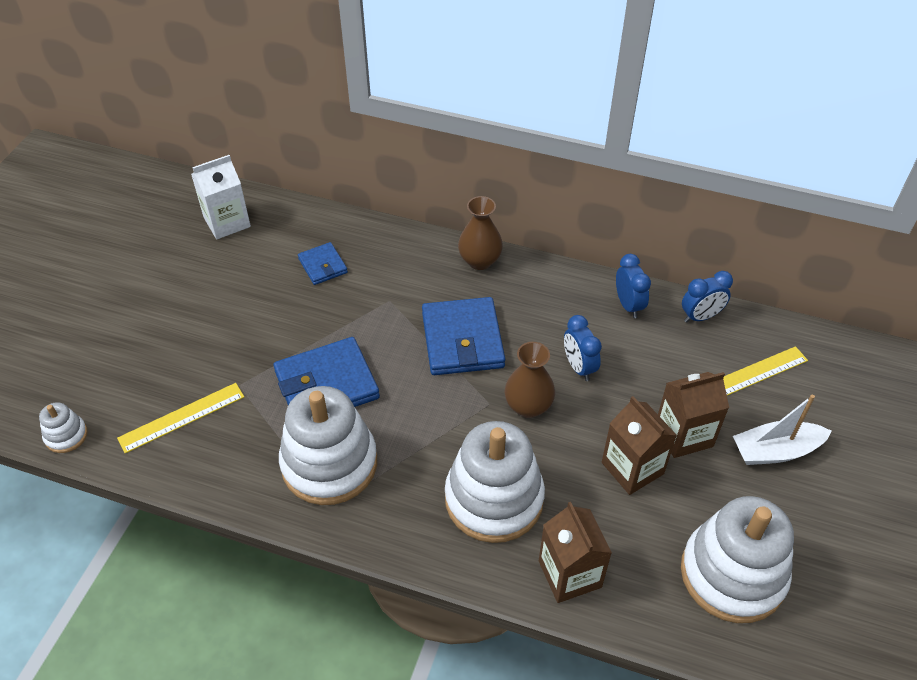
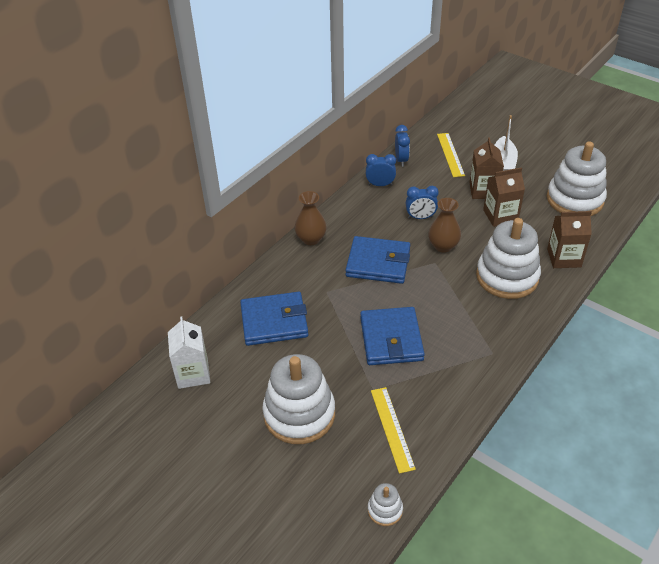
camera: 70 degrees left, 5 degrees down
(323, 266) = (274, 321): blue wallet -> blue wallet, size x1.86
(329, 464) = (459, 349): white stacking toy -> white stacking toy (299, 414)

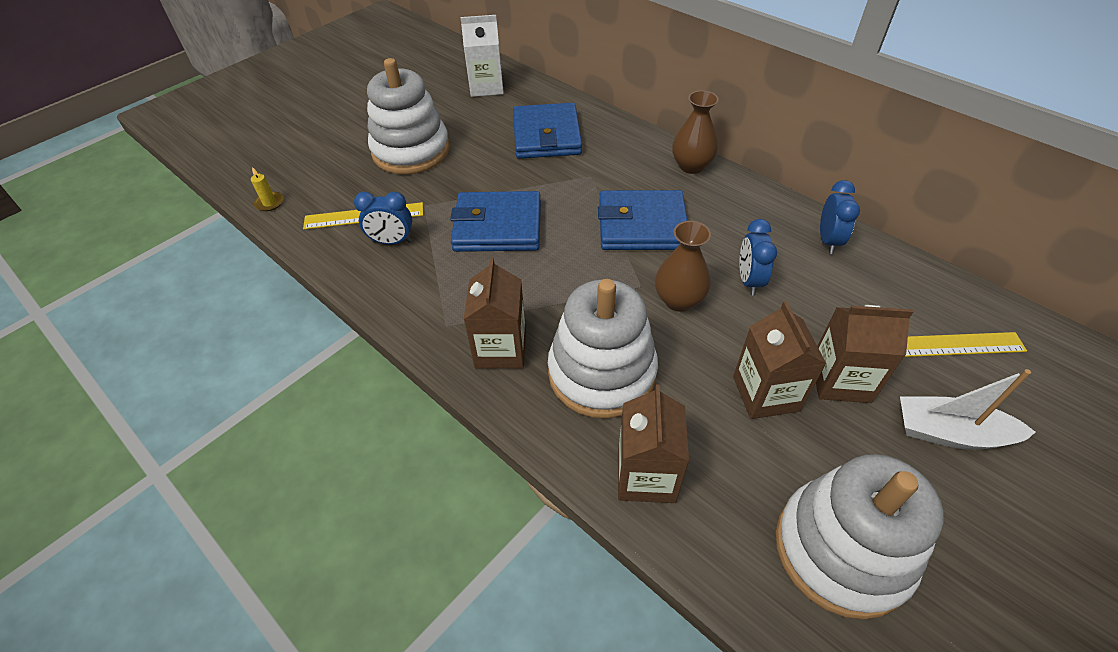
camera: 95 degrees right, 5 degrees up
(378, 263) = (642, 225): blue wallet -> blue wallet turned 75 degrees clockwise
(385, 510) = (269, 203): white stacking toy -> yellow candle
(401, 160) = (907, 272): blue clock -> blue clock (392, 241)
(503, 323) = (500, 349): none -> brown carton

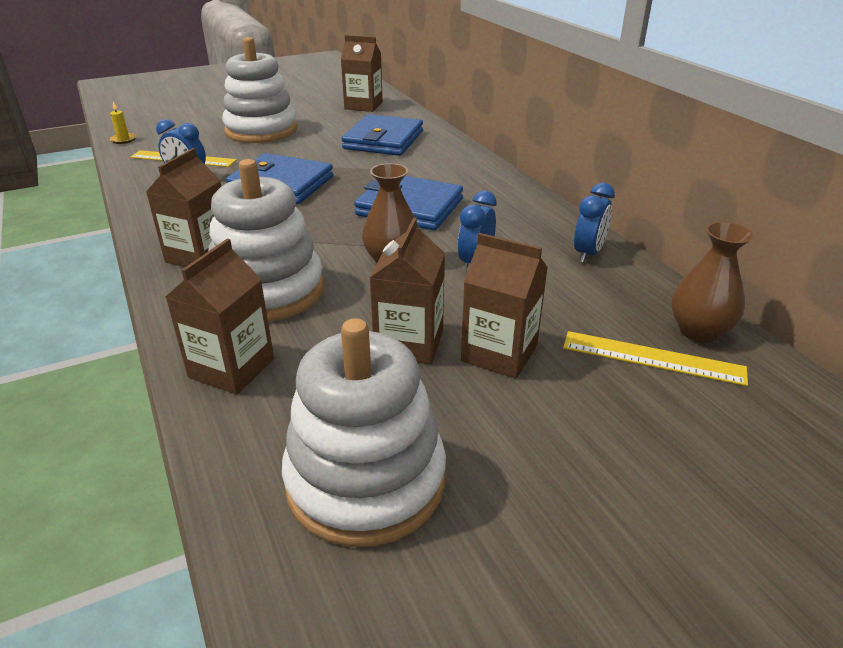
camera: 20 degrees right, 15 degrees down
(486, 87) = (363, 106): white carton -> brown carton
(691, 166) = (497, 180): brown vase -> brown vase (698, 331)
(950, 433) = (585, 426): white boat -> none

